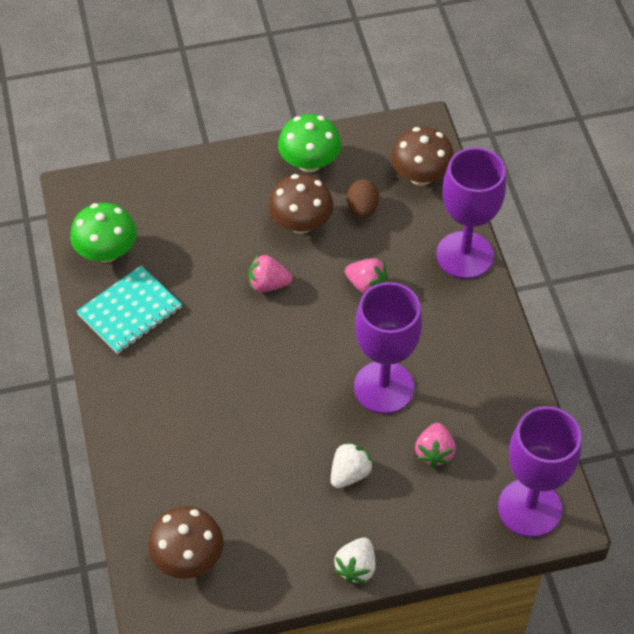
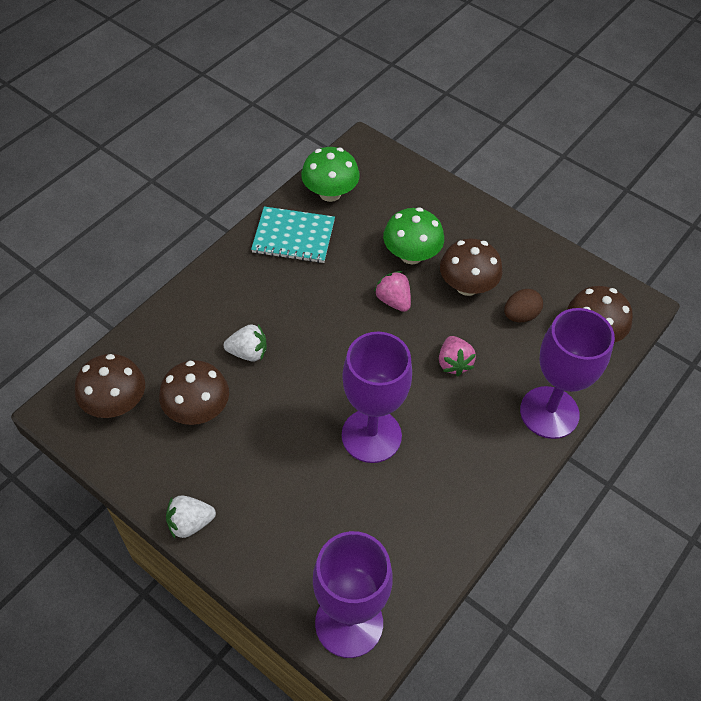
camera: 50 degrees right, 0 degrees up
(250, 498) = (197, 410): none -> brown mushroom
(309, 162) = (526, 256): green mushroom -> green mushroom (411, 255)
(349, 473) = (272, 463): white strawberry -> white strawberry (248, 352)
(434, 452) = (342, 512): pink strawberry -> none

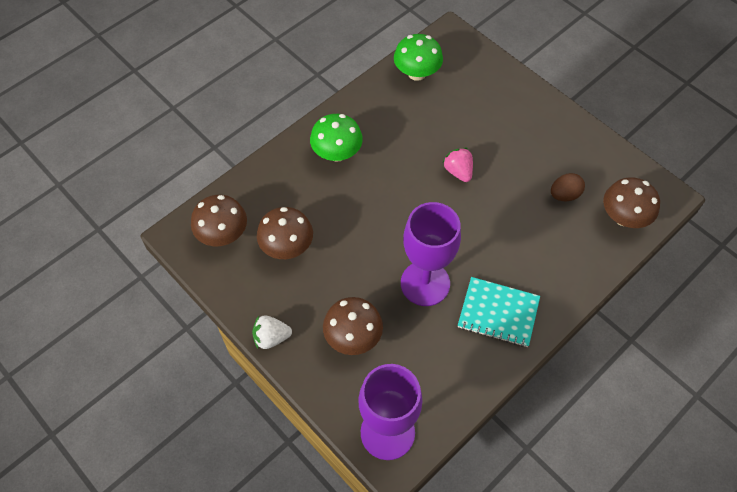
camera: 10 degrees right, 5 degrees up
(248, 352) = (333, 203): white strawberry -> none
(293, 237) = (381, 108): turquoise notebook -> turquoise notebook (498, 313)
(411, 255) = (478, 133): green mushroom -> green mushroom (337, 153)
(454, 363) = (502, 230): pink strawberry -> none
(467, 286) = (522, 165): brown mushroom -> brown mushroom (353, 337)
(549, 412) = (576, 280): purple goblet -> none

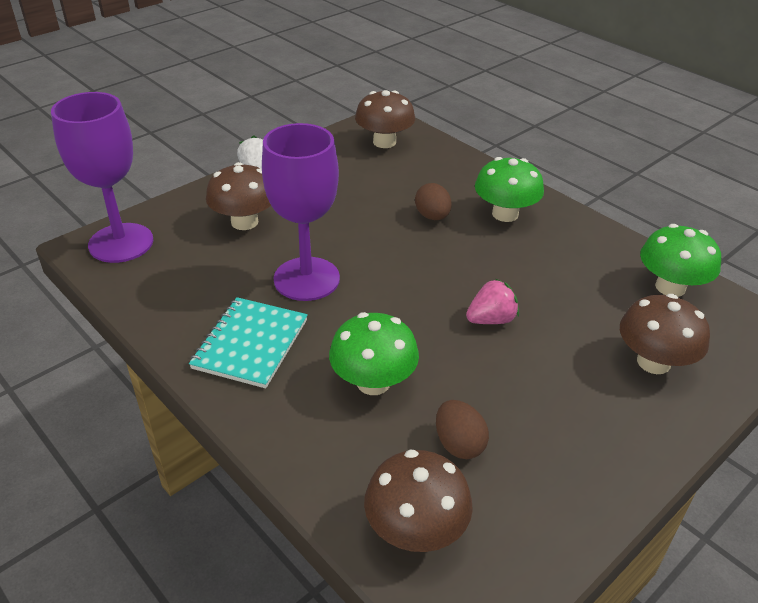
camera: 90 degrees right, 20 degrees down
(287, 246) = (367, 179): brown mushroom -> brown mushroom (653, 362)
(341, 200) = (432, 216): none -> brown egg
(523, 238) = (373, 382): none -> green mushroom

